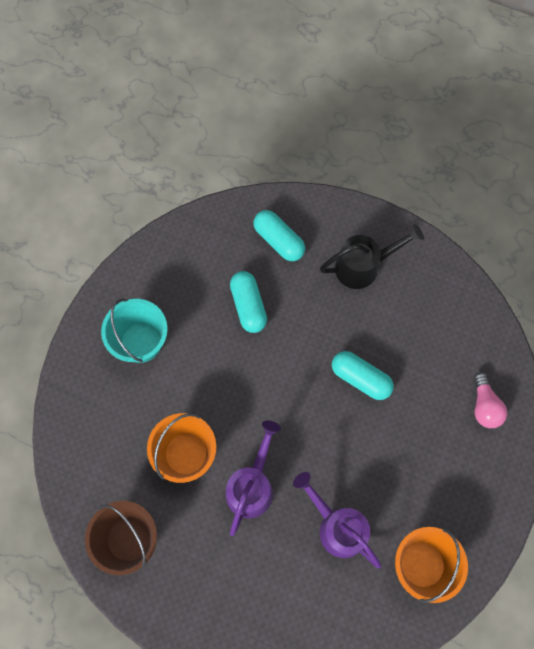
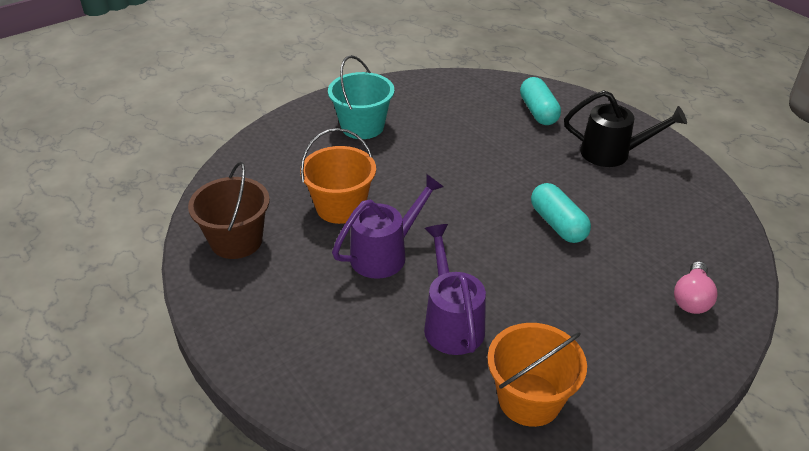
camera: 30 degrees right, 30 degrees down
(248, 306) = (478, 139): turquoise capsule -> none

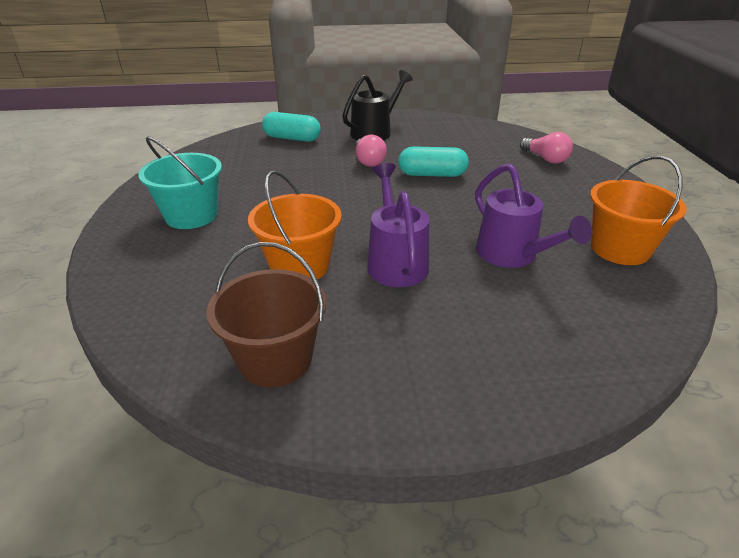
camera: 60 degrees left, 5 degrees down
(451, 322) = (512, 255): purple watering can -> purple watering can turned 135 degrees counterclockwise
(542, 174) = (368, 161): none -> pink light bulb

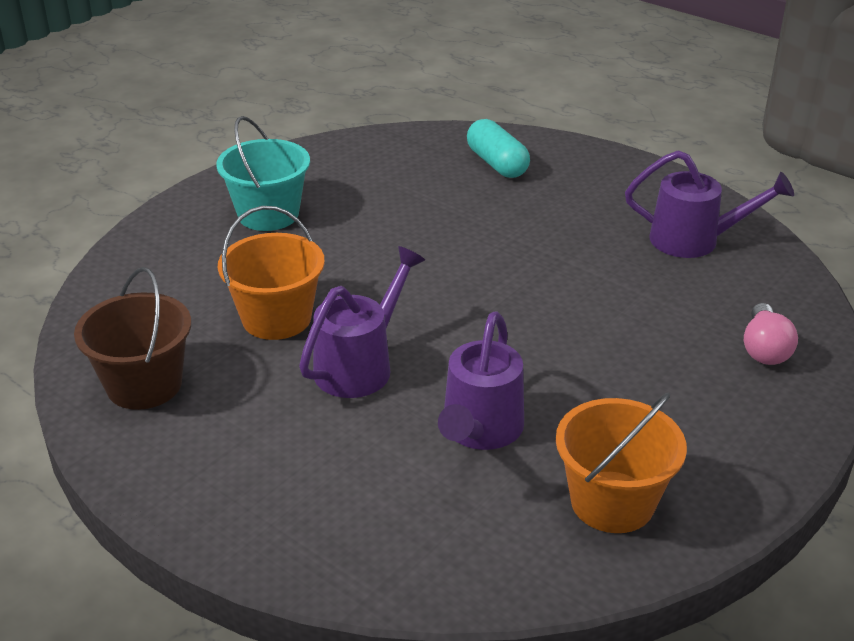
camera: 45 degrees right, 0 degrees up
(368, 161) = (530, 236): pink light bulb -> none
(375, 132) = (609, 199): black watering can -> none
(432, 174) = (571, 292): turquoise capsule -> none
(442, 133) = (695, 241): none -> purple watering can

